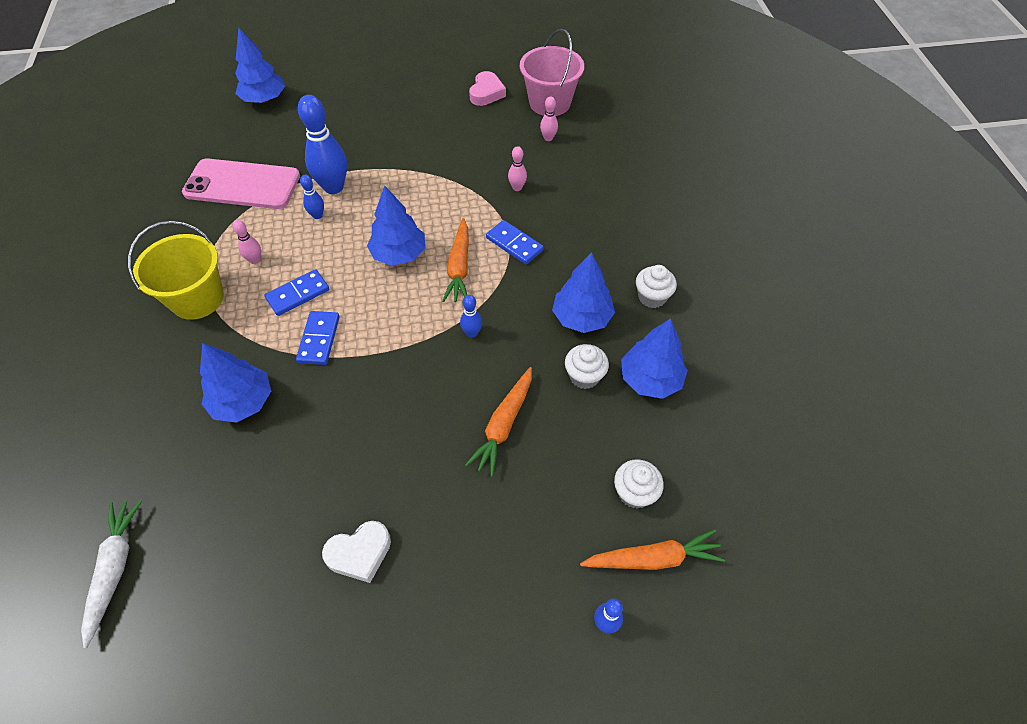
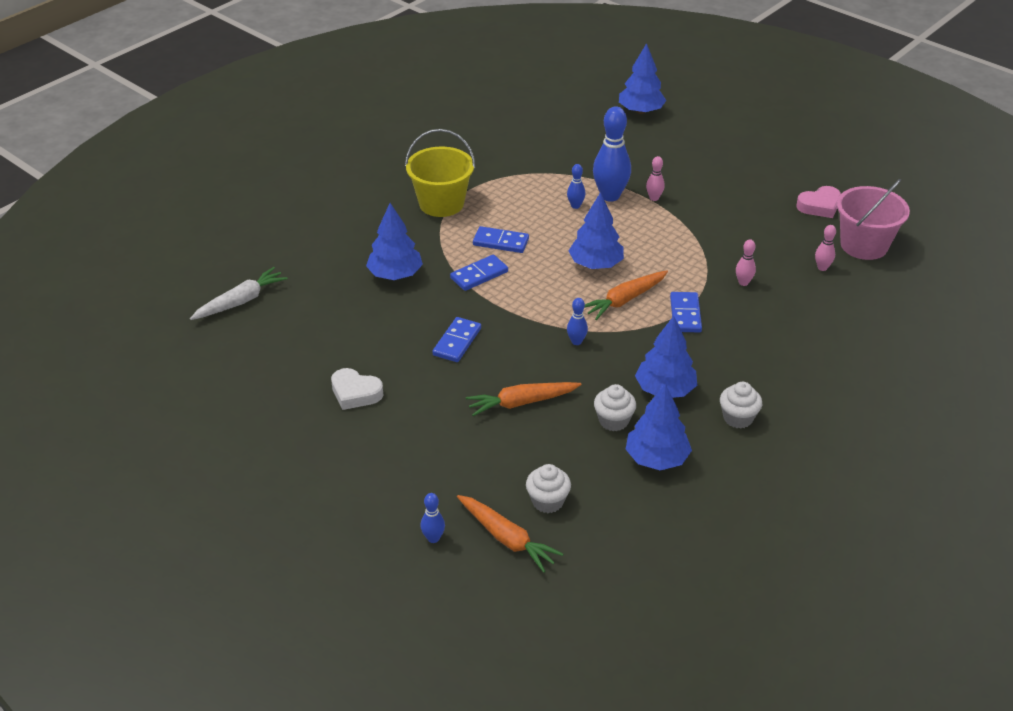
camera: 50 degrees right, 15 degrees down
(242, 185) = (553, 156): pink phone -> none
(255, 260) = (502, 205): pink bowling pin -> pink bowling pin (654, 198)
(382, 418) = (457, 342): none -> blue domino

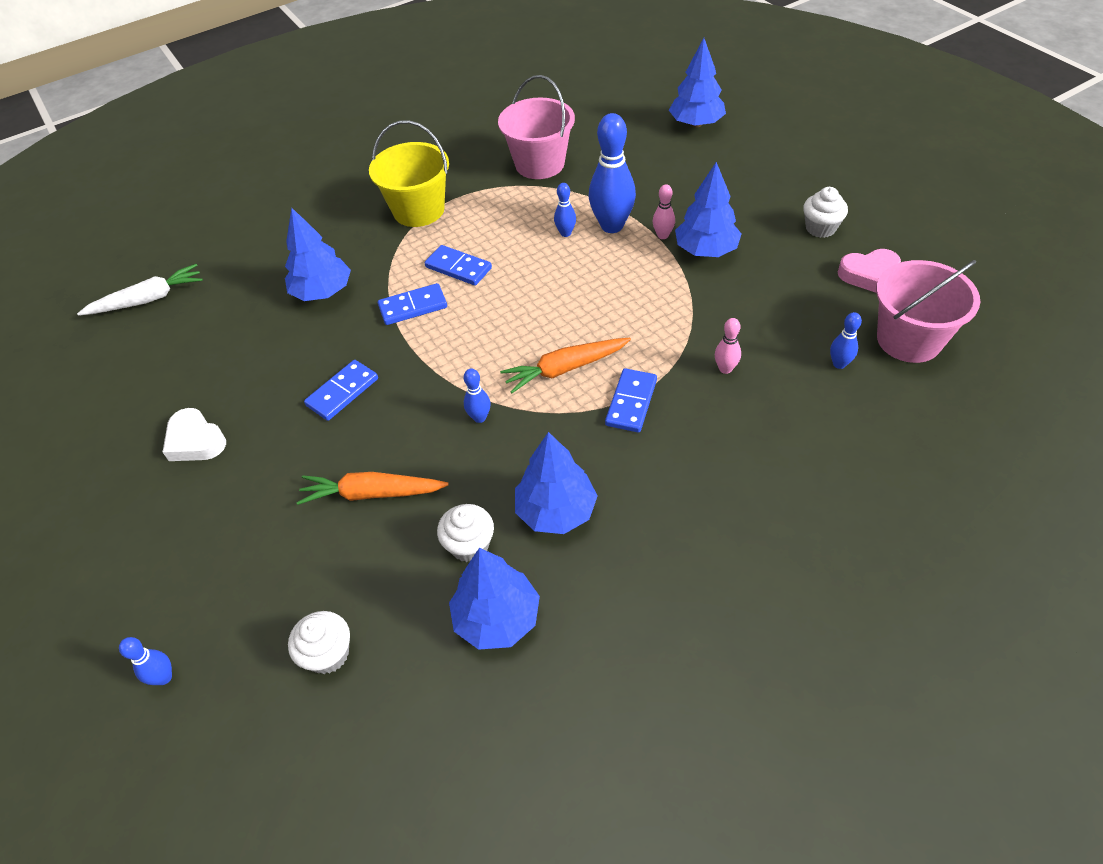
camera: 20 degrees right, 10 degrees up
(507, 538) = (249, 702): orange carrot -> none
(526, 156) = (539, 164): none -> pink bucket
(595, 264) = (553, 314): blue tree -> blue tree (706, 250)
(738, 418) = (632, 576): white cupcake -> white cupcake (820, 228)
(822, 268) = (839, 364): pink bowling pin -> blue bowling pin

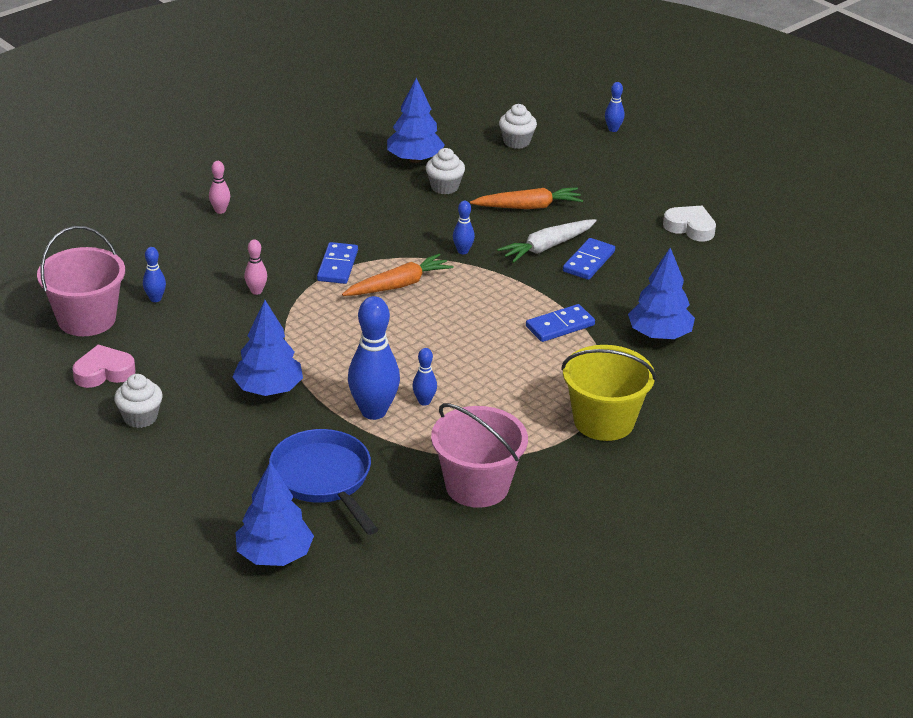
camera: 165 degrees right, 15 degrees down
(148, 299) = (834, 321): white carrot -> white carrot (547, 247)
(458, 268) = (530, 362): blue domino -> none
(556, 511) = (387, 205): blue tree -> none
(658, 172) = (323, 479): none -> blue pan
(663, 235) = (315, 403): pink bowling pin -> pink bowling pin (220, 210)

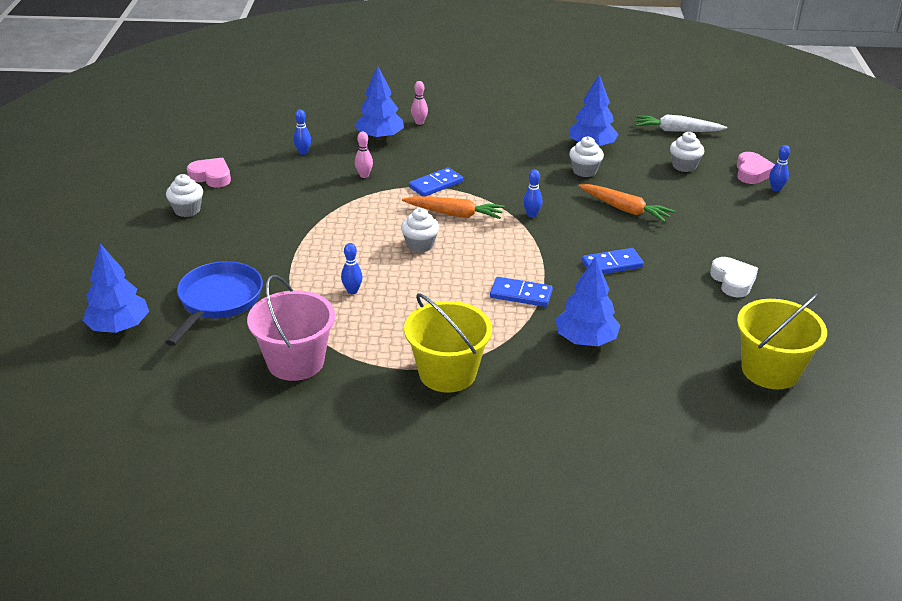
camera: 45 degrees right, 0 degrees up
(87, 319) = (251, 145): pink bucket -> none
(269, 389) = (277, 233): blue tree -> blue tree (380, 137)
(373, 411) = (312, 279): blue bowling pin -> none
(414, 329) = (420, 245): none -> white cupcake
(547, 247) = (596, 240): white carrot -> white carrot (677, 131)
(576, 122) = (752, 172): none -> pink heart
(805, 285) = (770, 370): none -> yellow bucket

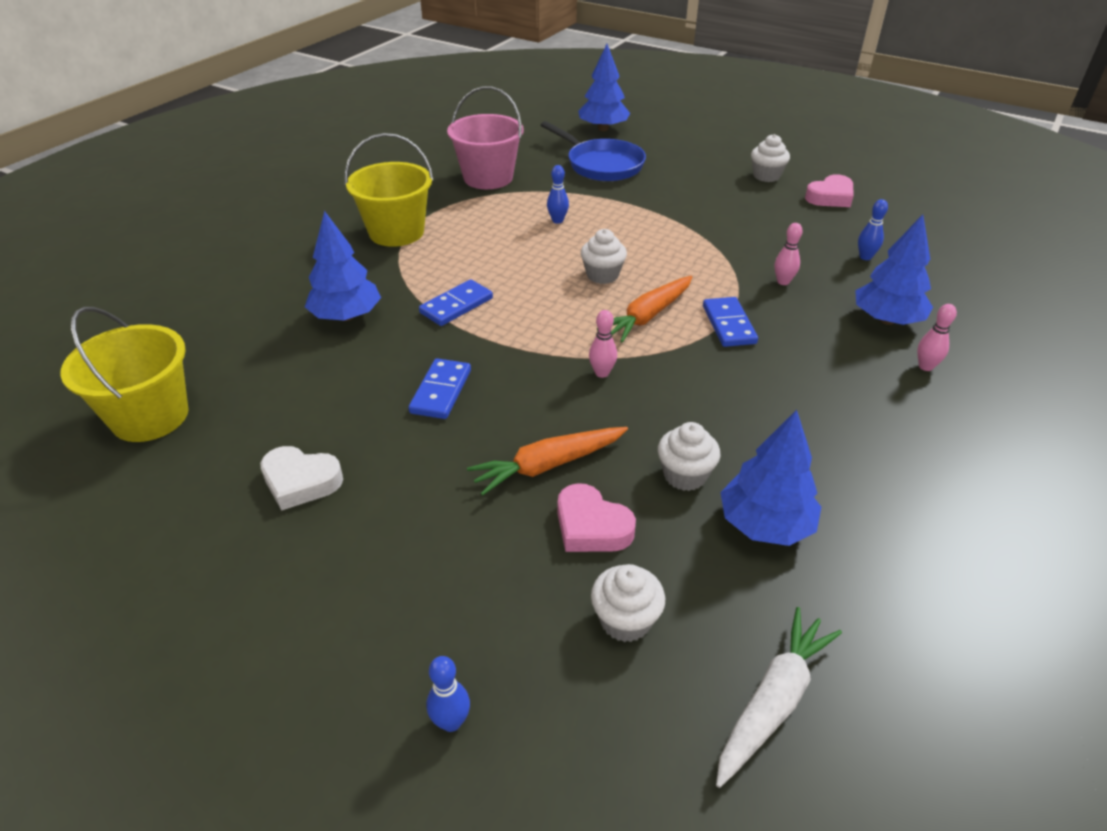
camera: 120 degrees right, 5 degrees up
(531, 214) = (602, 373): blue bowling pin -> pink bowling pin
(752, 172) = (533, 725): pink heart -> pink heart (591, 526)

